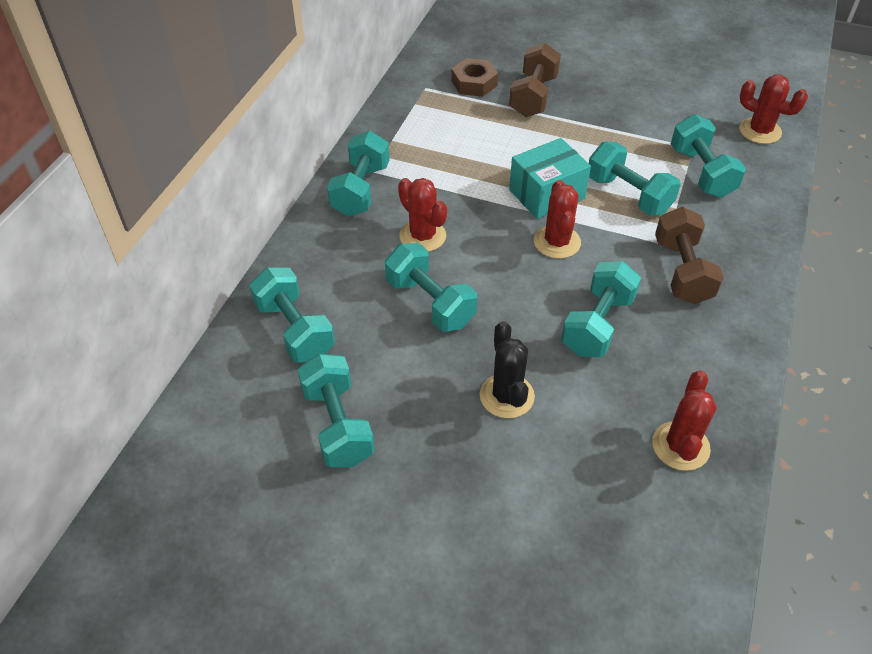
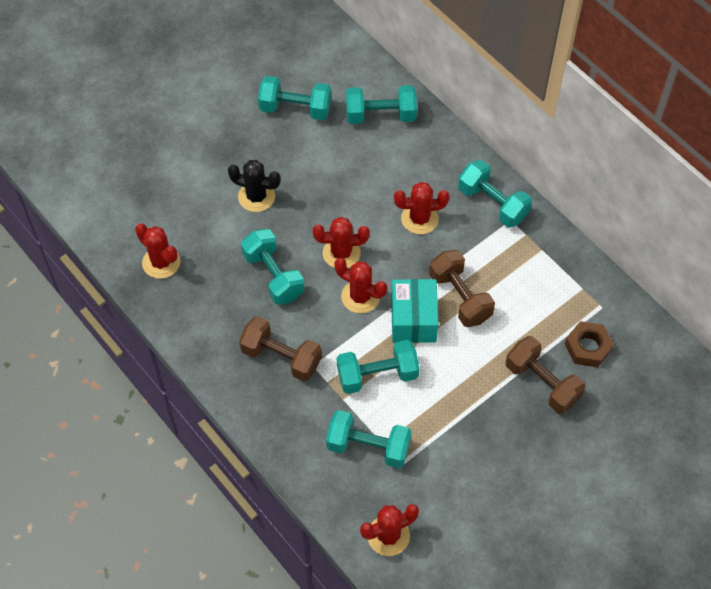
camera: 120 degrees right, 10 degrees up
(430, 302) = (355, 194): turquoise dumbbell -> none
(493, 173) = (460, 297): none -> brown dumbbell
(518, 280) = (341, 253): none -> red cactus

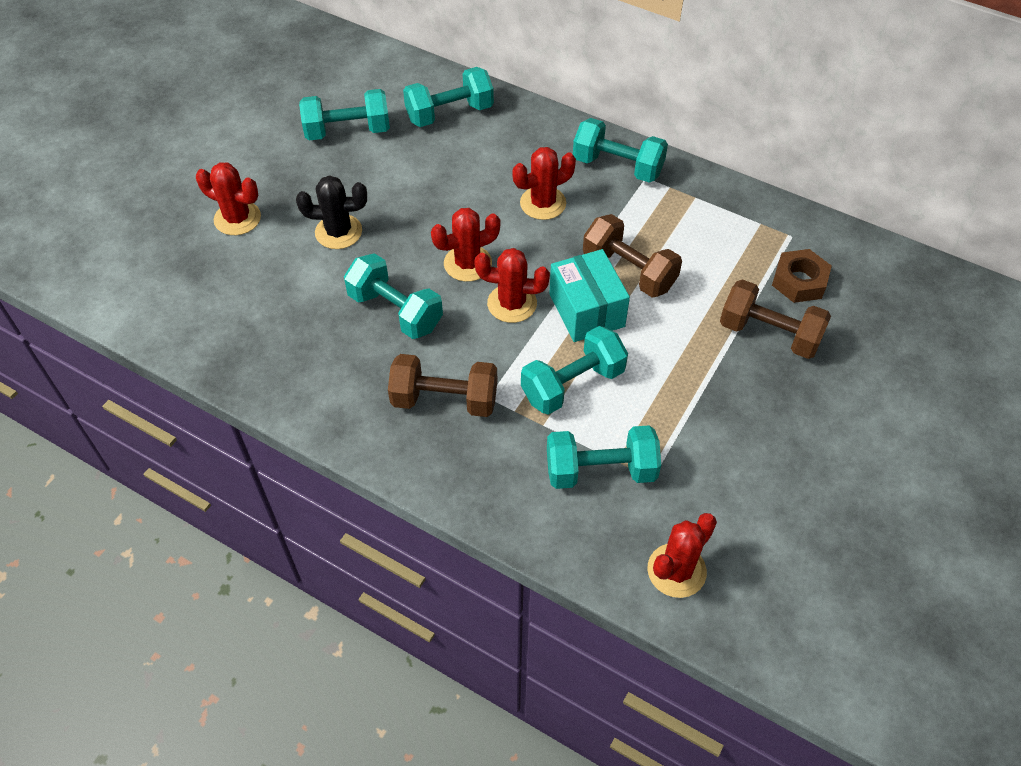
camera: 20 degrees left, 5 degrees down
(161, 262) = (246, 336): red cactus -> red cactus (237, 218)

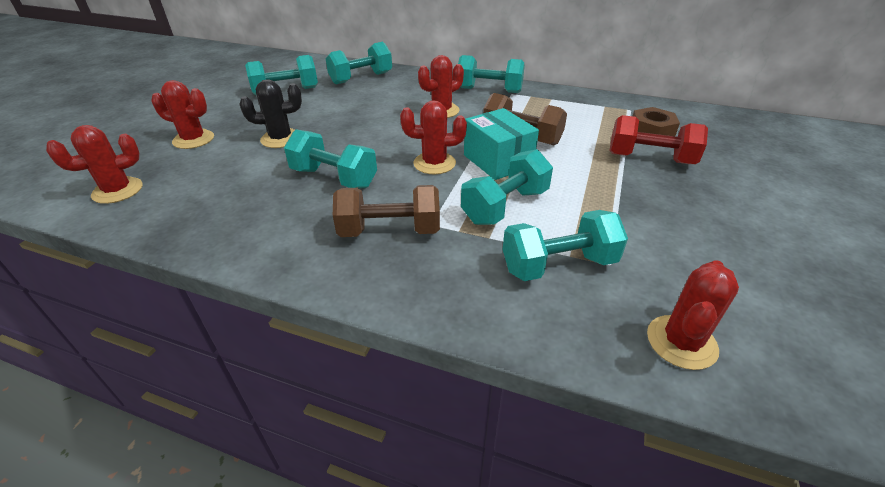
camera: 10 degrees left, 15 degrees down
(467, 263) = (391, 145): red cactus -> red cactus (117, 191)
(769, 334) = (650, 159): brown dumbbell -> red dumbbell

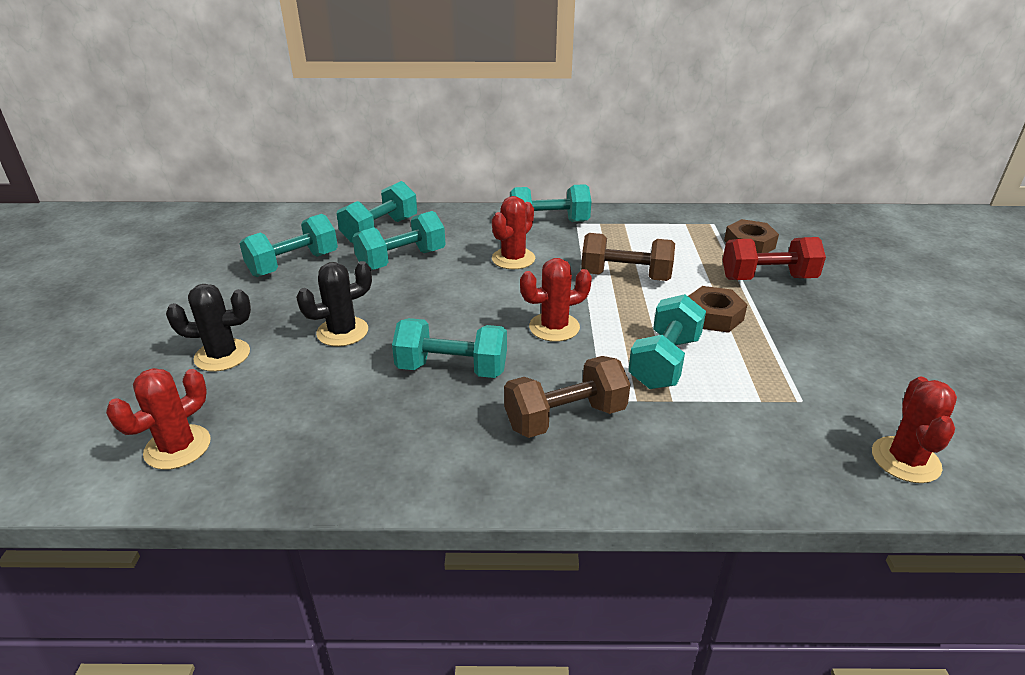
camera: 20 degrees left, 5 degrees down
(193, 139) = (222, 355): red cactus -> black cactus
(498, 161) = (620, 310): turquoise box -> none
(558, 265) = (757, 413): turquoise dumbbell -> turquoise dumbbell (401, 260)
(576, 179) = (713, 316): none -> brown nut

